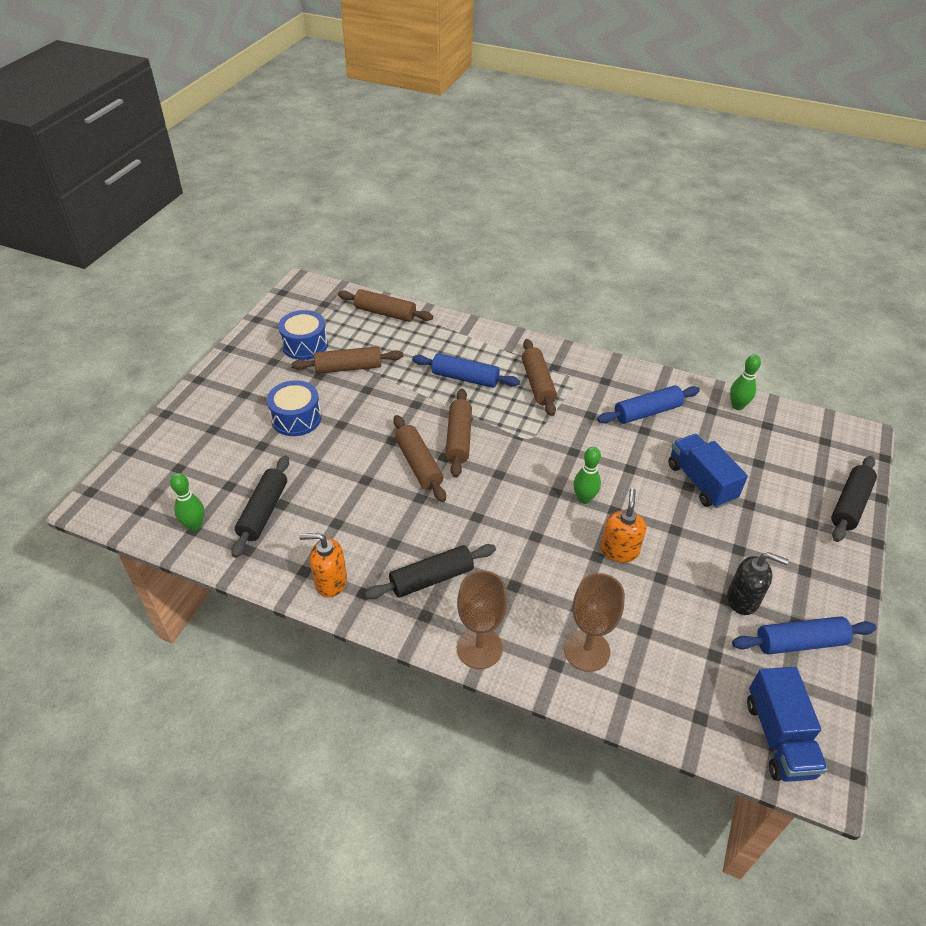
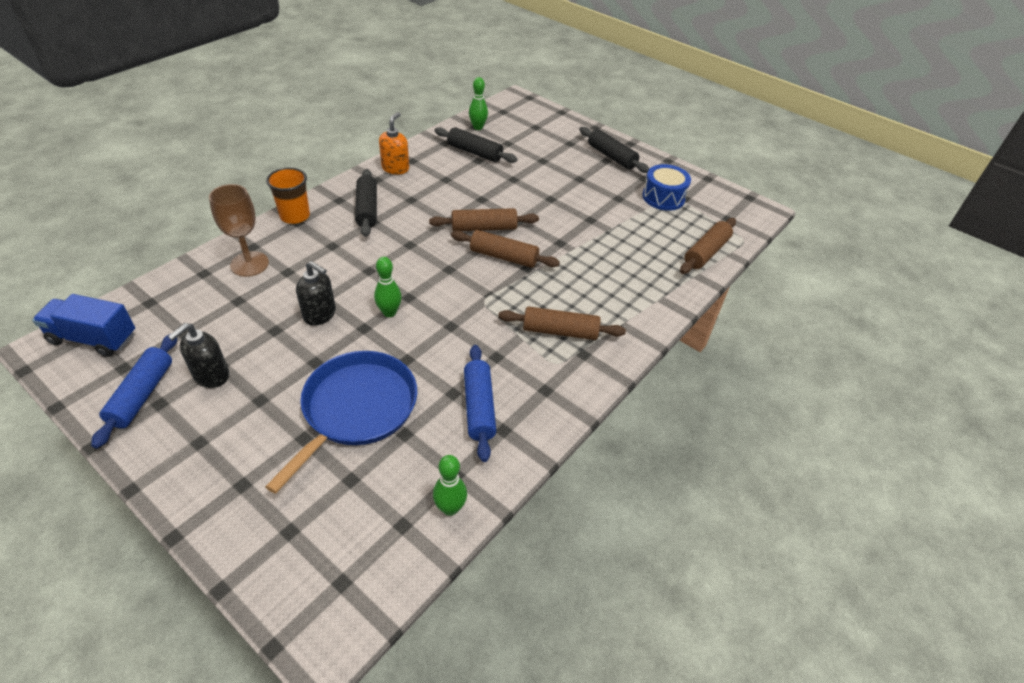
camera: 105 degrees right, 0 degrees up
(296, 418) = (567, 179): blue drum -> none
(348, 368) = (624, 215): brown rolling pin -> none
(465, 378) = (586, 281): blue rolling pin -> none
(479, 648) = (295, 216): brown goblet -> orange cup
(619, 550) = (320, 314): orange soap dispenser -> black soap dispenser
(700, 482) = (356, 409): blue truck -> blue pan
(849, 504) = (236, 542): black rolling pin -> black rolling pin (611, 157)

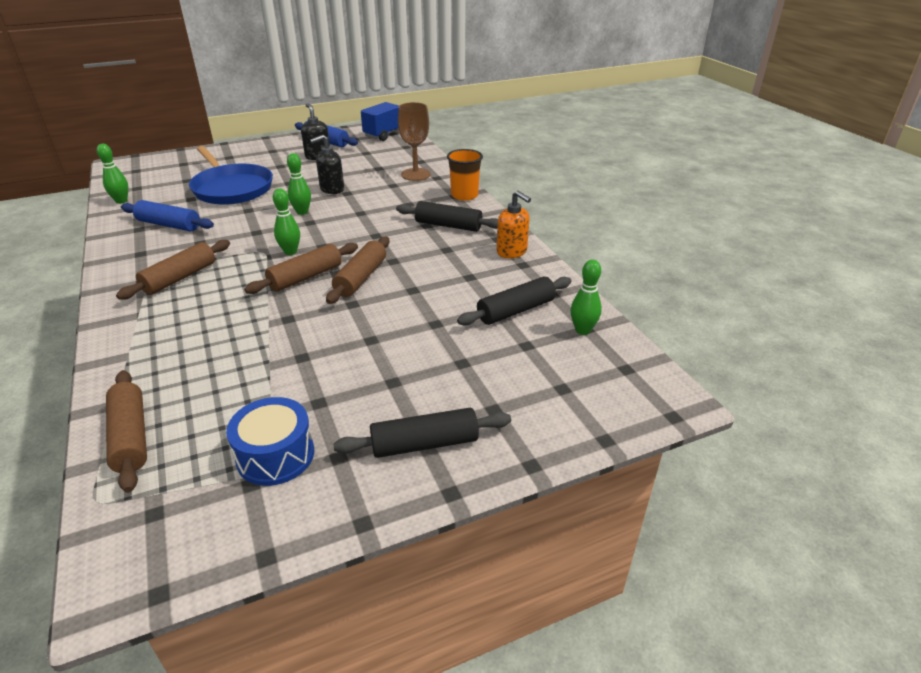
camera: 120 degrees right, 10 degrees down
(472, 283) = (290, 252): none -> green bowling pin

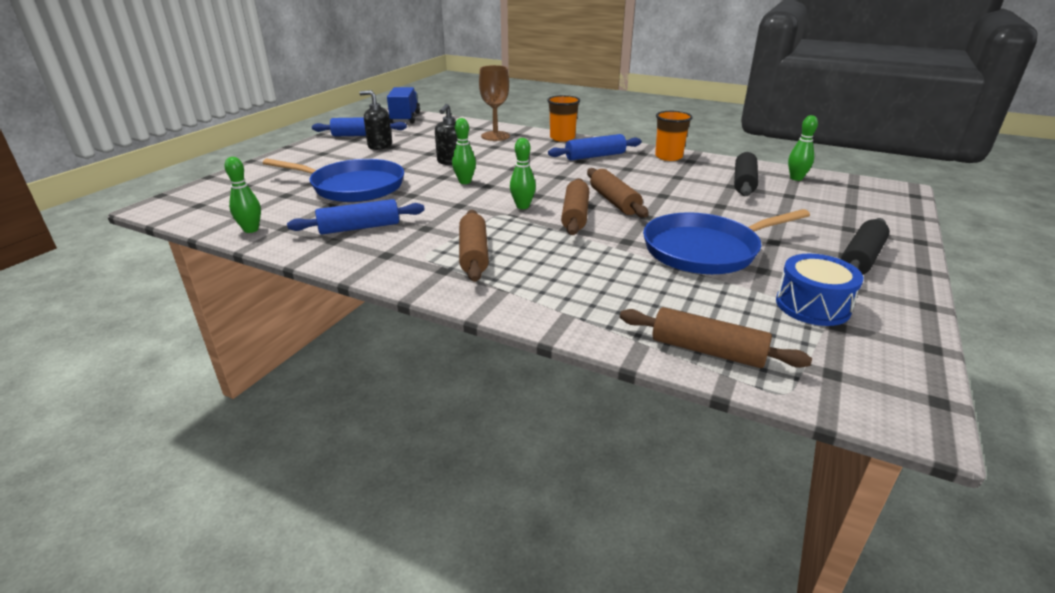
camera: 40 degrees left, 5 degrees down
(321, 358) = (705, 250): none -> blue pan
(448, 225) = (595, 156): black rolling pin -> blue rolling pin
(512, 252) = (668, 157): orange soap dispenser -> orange cup

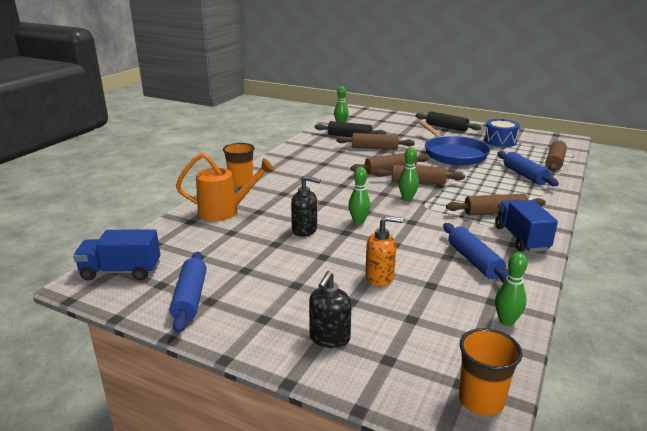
camera: 90 degrees left, 5 degrees down
(353, 187) = (380, 277): blue pan -> orange soap dispenser
(380, 146) = (242, 277): black soap dispenser -> black soap dispenser (329, 338)
(397, 261) = (521, 238): none -> blue truck
(495, 136) = (225, 211): brown goblet -> orange watering can
(595, 156) = (294, 172): blue rolling pin -> blue rolling pin (524, 175)
(668, 157) = (298, 150): orange cup -> orange cup (481, 400)
(701, 196) = (374, 148): none -> brown rolling pin

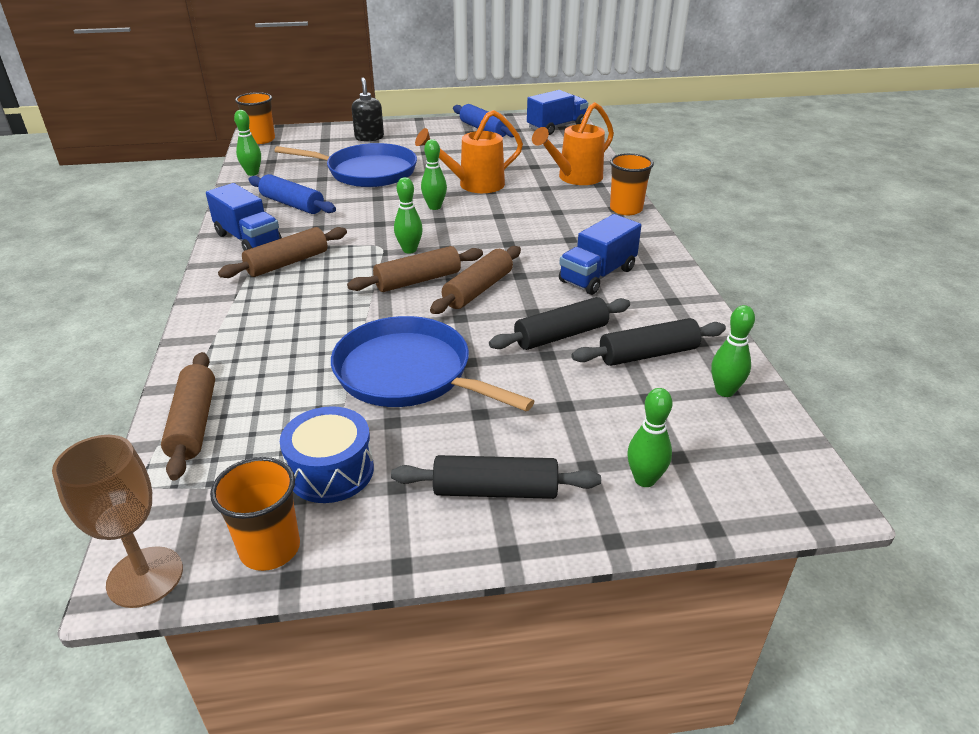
camera: 145 degrees right, 10 degrees up
(305, 230) = (474, 185): black soap dispenser -> orange watering can
(322, 160) = (597, 275): none -> blue truck
(374, 148) = (561, 335): brown rolling pin -> black rolling pin
(380, 277) = (367, 172): orange soap dispenser -> blue pan
(398, 120) = (644, 479): none -> green bowling pin
(524, 175) = (255, 355): blue rolling pin -> none
(525, 134) = (270, 548): none -> orange cup
(566, 138) = (145, 577): none -> brown goblet

